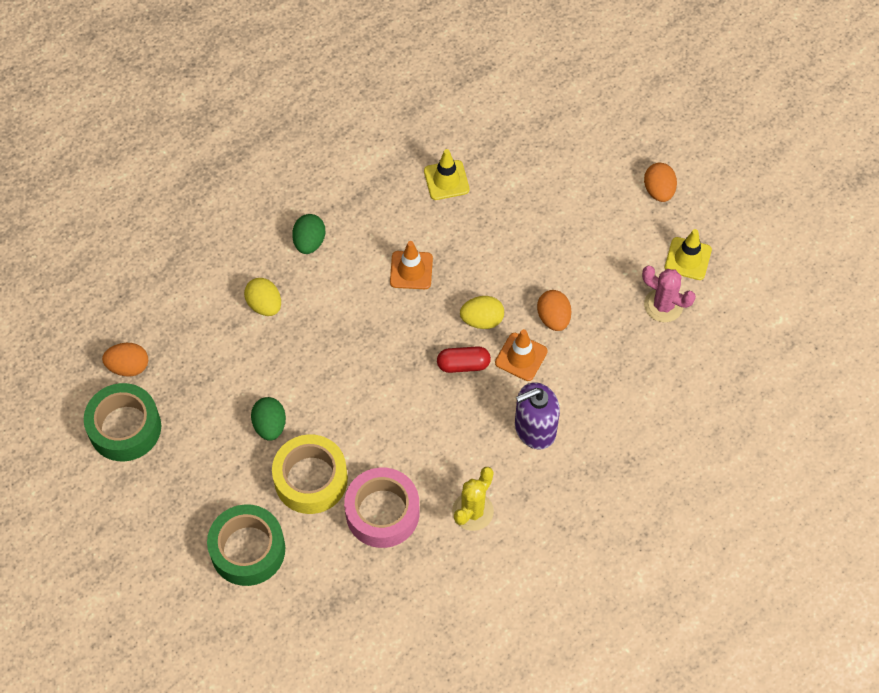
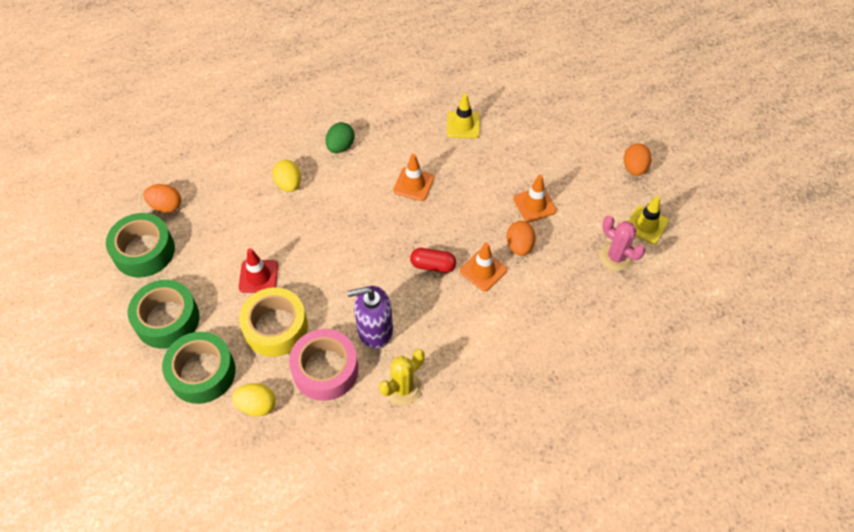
camera: 15 degrees right, 5 degrees down
(185, 500) = (167, 319): none -> green tape
(270, 425) = (258, 276): green egg -> red traffic cone
(482, 320) = (459, 234): yellow egg -> yellow egg (257, 405)
(535, 428) = (477, 331): purple soap dispenser -> purple soap dispenser (375, 330)
(557, 263) = (534, 205): none -> orange traffic cone

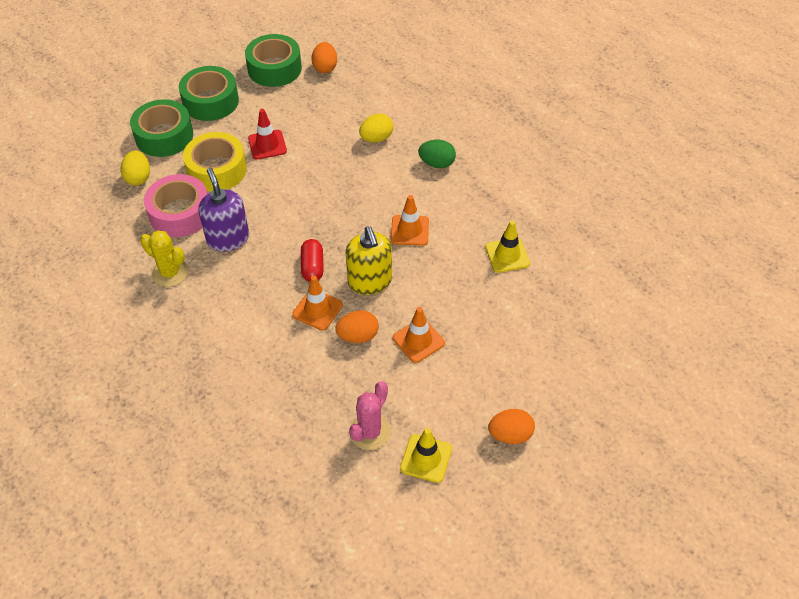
camera: 75 degrees right, 5 degrees down
(462, 225) = (370, 281): none -> yellow soap dispenser

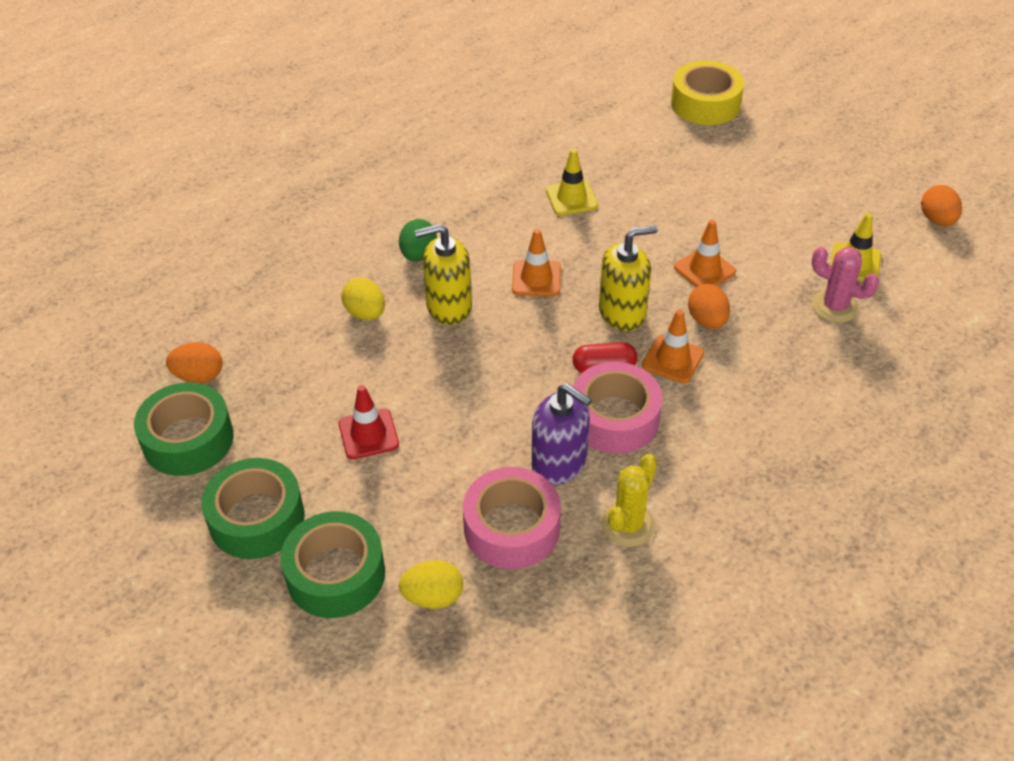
camera: 90 degrees left, 5 degrees down
(217, 170) = (419, 492): yellow tape -> yellow tape (705, 104)
(228, 238) = (559, 463): purple soap dispenser -> purple soap dispenser turned 120 degrees counterclockwise
(263, 270) = (614, 418): none -> pink tape
(381, 181) = (448, 307): none -> yellow soap dispenser
(510, 435) = (810, 203): orange egg -> orange egg (937, 220)

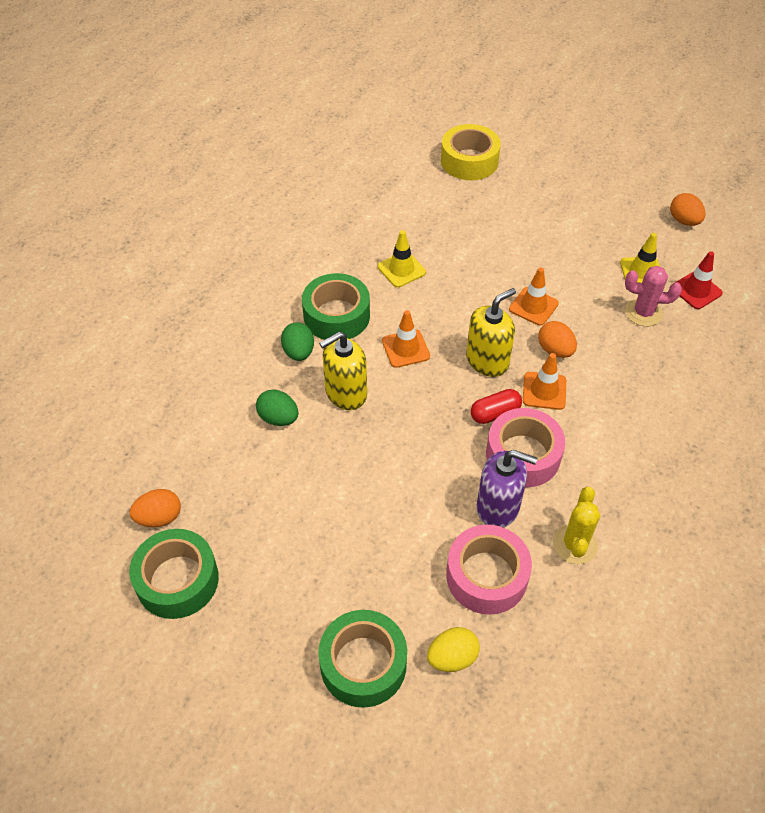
camera: 20 degrees left, 5 degrees up
(256, 518) = (272, 635): green tape -> green tape (336, 316)
(365, 313) = (278, 418): yellow egg -> green egg
(368, 434) = (332, 528): red traffic cone -> red traffic cone (696, 290)

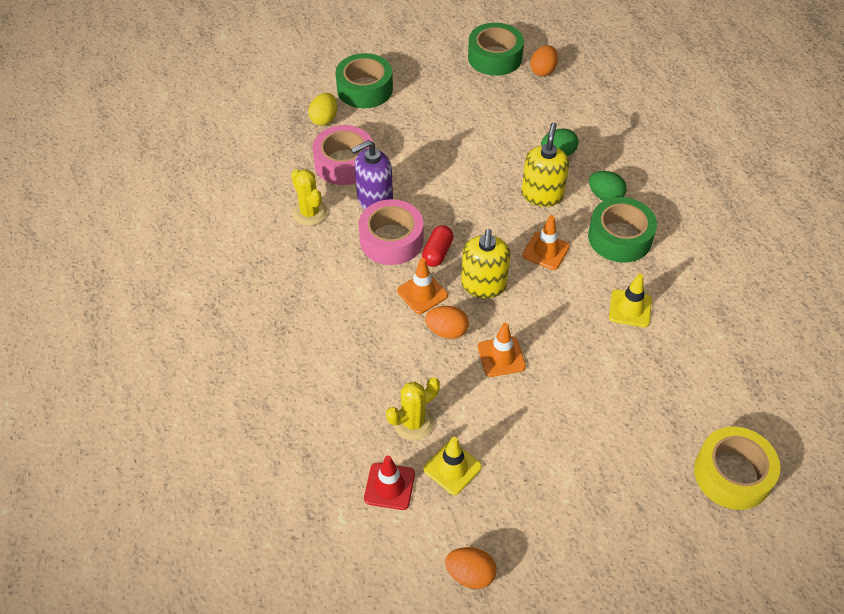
camera: 135 degrees right, 0 degrees up
(643, 313) = (413, 422): pink cactus -> yellow cactus

